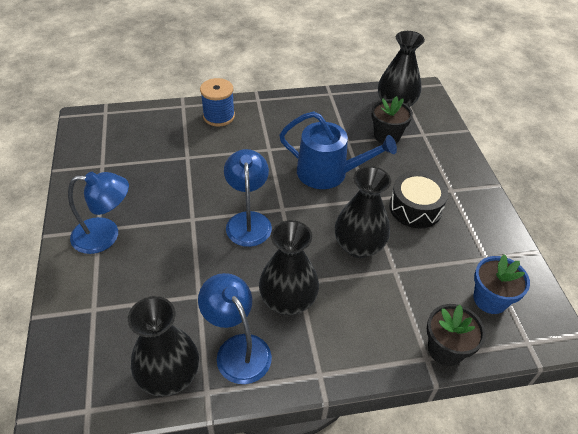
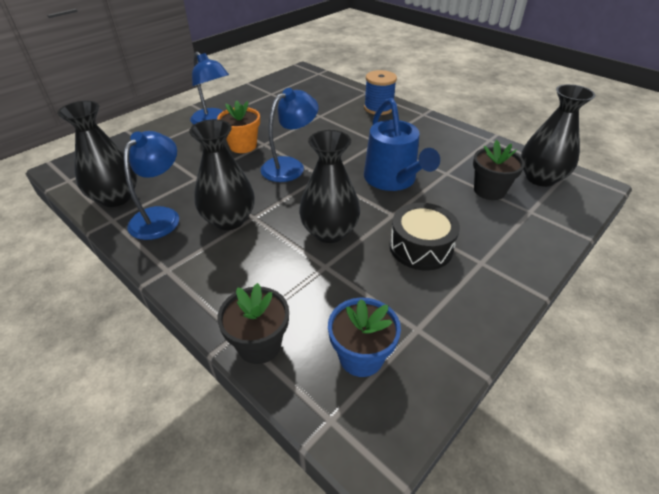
camera: 55 degrees right, 5 degrees down
(179, 235) = (243, 146): none -> orange flower pot

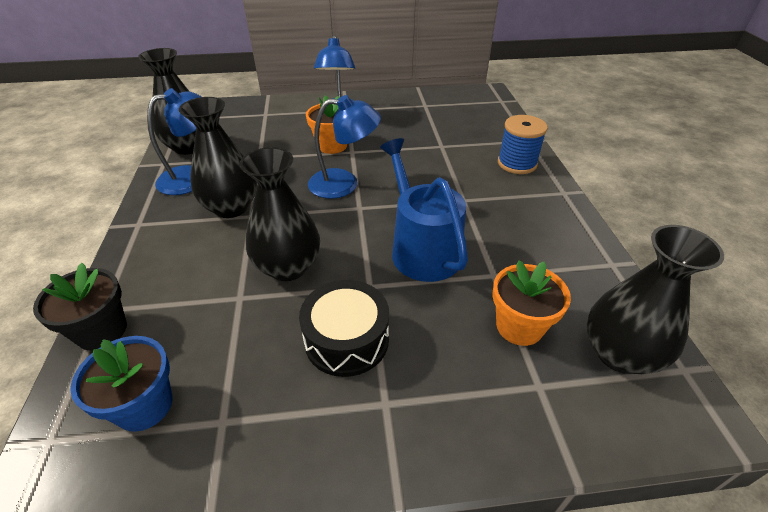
camera: 40 degrees right, 0 degrees up
(392, 179) = (422, 249): blue watering can -> blue watering can turned 135 degrees clockwise
(489, 190) = (519, 326): black flower pot -> orange flower pot

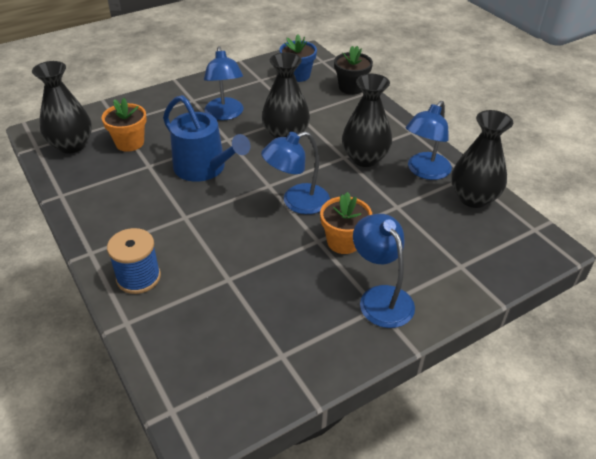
camera: 155 degrees right, 0 degrees up
(346, 339) = (225, 114): black drum -> blue lamp

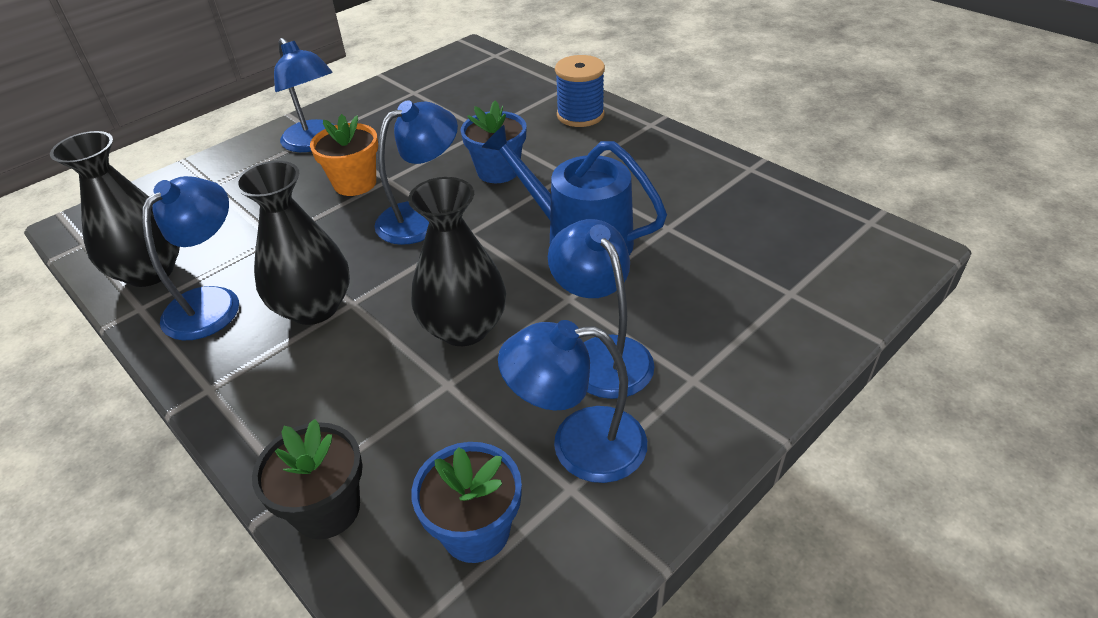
camera: 170 degrees right, 0 degrees up
(71, 145) = (820, 235): black vase -> none
(129, 143) = (731, 257): orange flower pot -> none
(233, 230) = (498, 171): none -> blue flower pot
(251, 89) = (579, 445): none -> blue lamp

